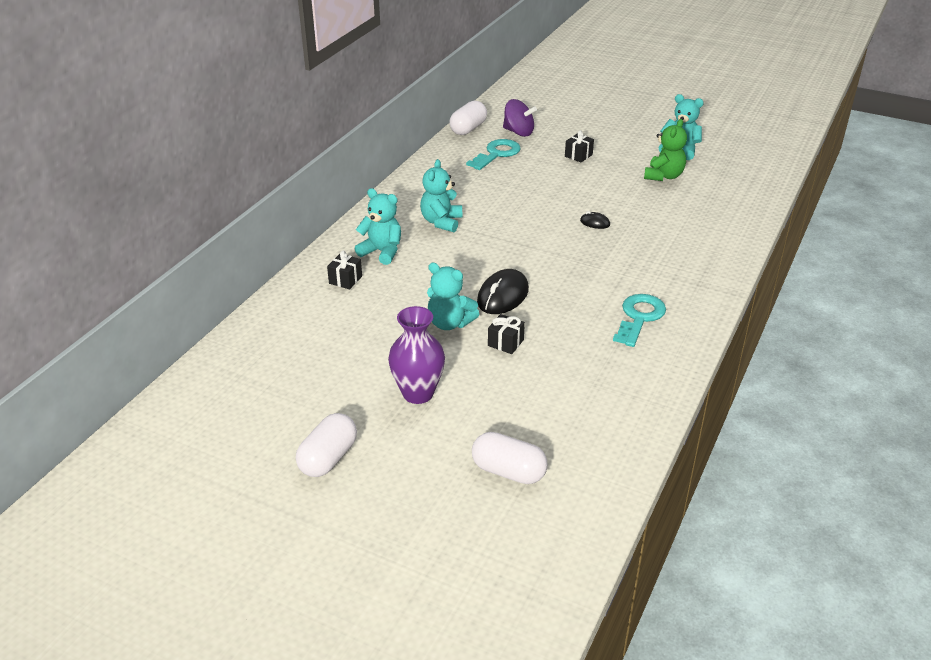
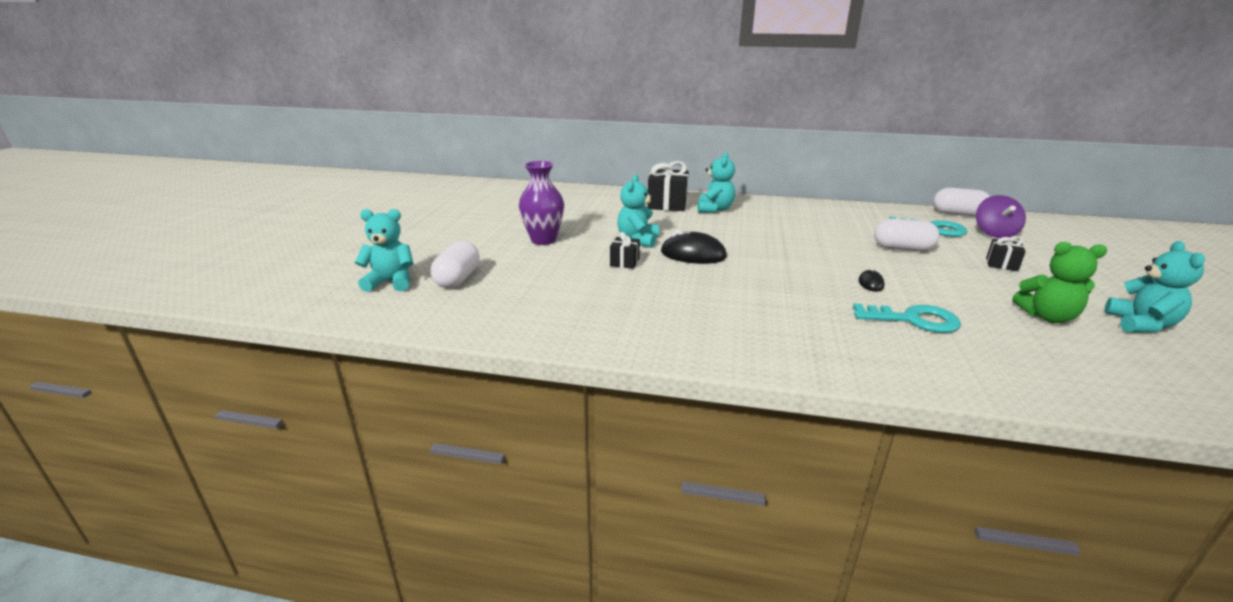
camera: 75 degrees right, 10 degrees down
(328, 458) = (467, 225): white capsule -> white capsule (902, 248)
(345, 280) = (667, 204): black gift -> black gift, size x1.83
(441, 222) = (781, 222): turquoise teddy bear -> turquoise teddy bear (391, 282)
(639, 317) = (712, 320): turquoise key -> turquoise key (914, 320)

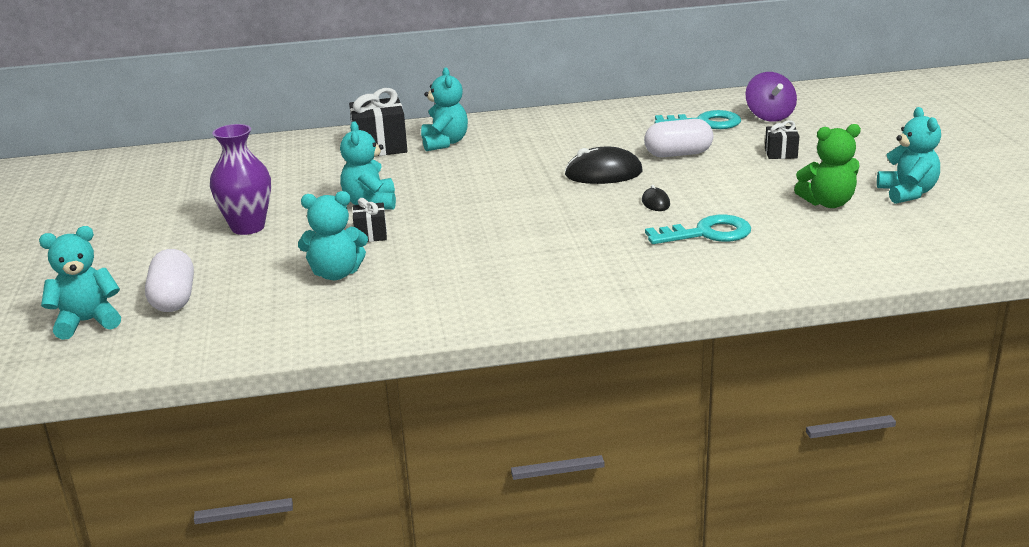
camera: 20 degrees left, 0 degrees up
(581, 286) = (336, 274): none -> turquoise teddy bear
(693, 254) = (448, 208): black mouse -> black mouse (603, 173)
(958, 214) = (728, 97): white capsule -> none

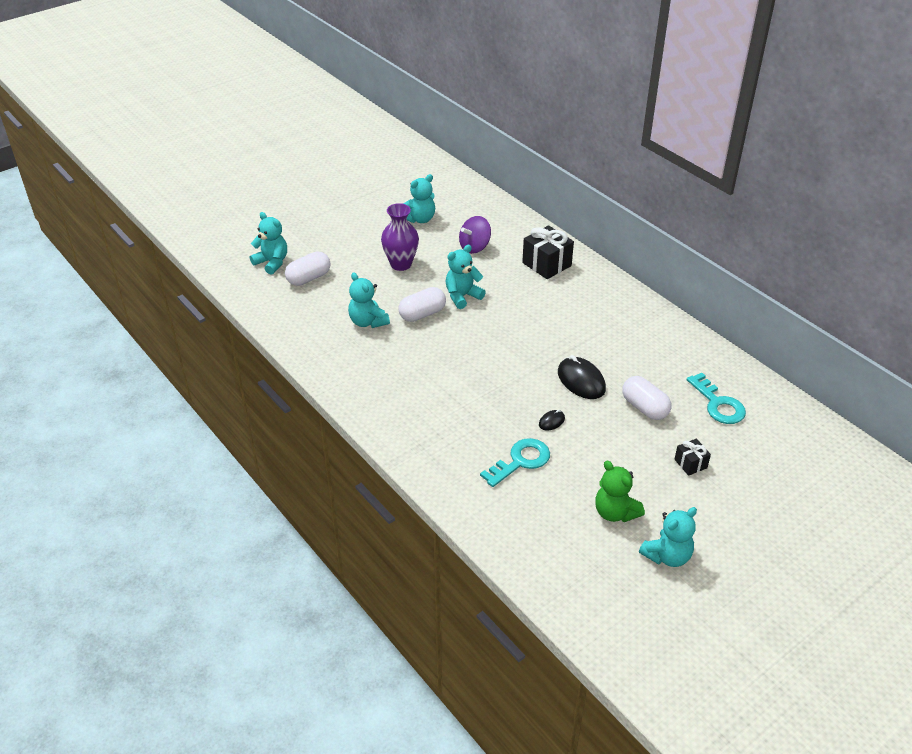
camera: 60 degrees right, 15 degrees up
(371, 234) = (422, 314): black gift -> white capsule
(444, 143) = (575, 289): turquoise teddy bear -> turquoise teddy bear (420, 219)
(707, 233) = (520, 461): turquoise key -> turquoise key turned 90 degrees counterclockwise
(769, 116) = (764, 437): purple spinning top -> purple spinning top (474, 247)

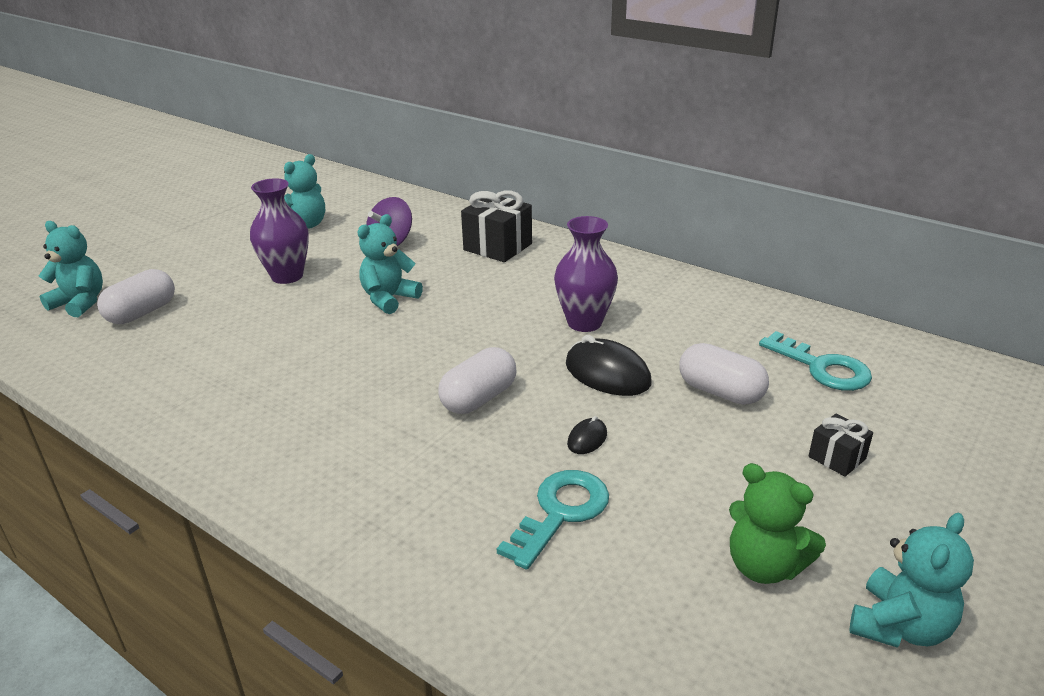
camera: 15 degrees left, 10 degrees down
(368, 322) = (245, 353): turquoise teddy bear -> none
(422, 314) = (332, 329): white capsule -> white capsule (479, 398)
(582, 340) = (584, 323): none -> purple vase

